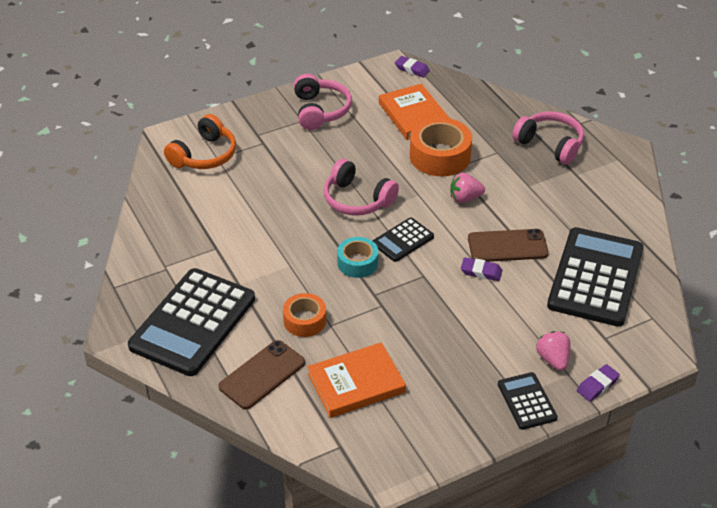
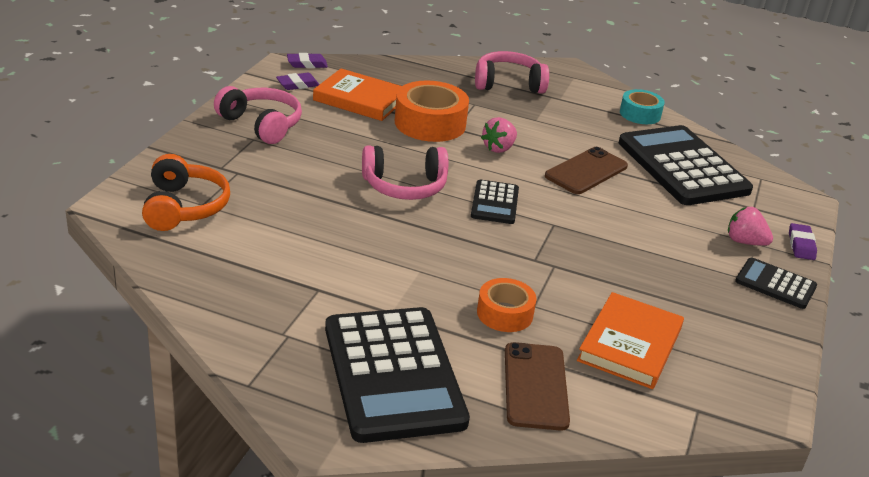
camera: 45 degrees left, 10 degrees down
(357, 263) = (481, 239): turquoise tape -> turquoise tape (640, 114)
(481, 272) = (595, 200): purple eraser -> purple eraser (298, 85)

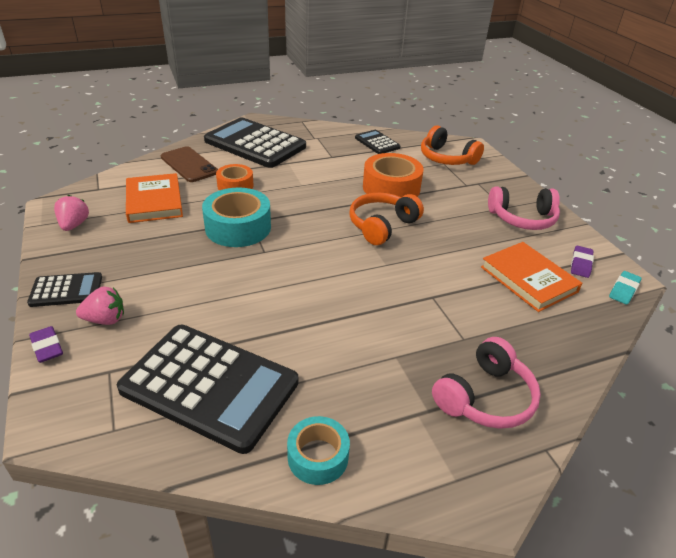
camera: 140 degrees right, 5 degrees up
(307, 64) = (624, 290): purple eraser -> turquoise eraser
(360, 99) = (528, 279): orange book -> orange book turned 75 degrees clockwise
(405, 186) = (382, 225): pink headphones -> orange headphones
(430, 123) = (453, 288): orange tape -> orange tape (391, 188)
(495, 203) = (317, 245): black calculator -> black calculator (377, 143)
(499, 148) = (377, 297): pink strawberry -> pink strawberry (74, 225)
(556, 259) = (238, 227): none -> turquoise tape
(586, 171) = (289, 317): brown phone -> none

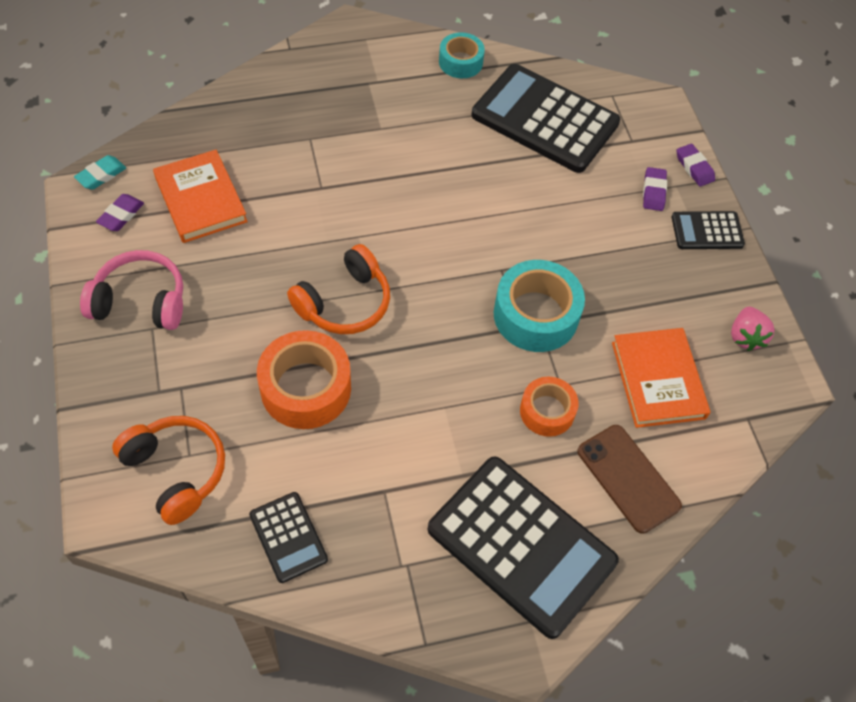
camera: 175 degrees left, 20 degrees up
(105, 319) = (654, 192): pink strawberry -> purple eraser
(485, 397) = (316, 87): pink headphones -> none

